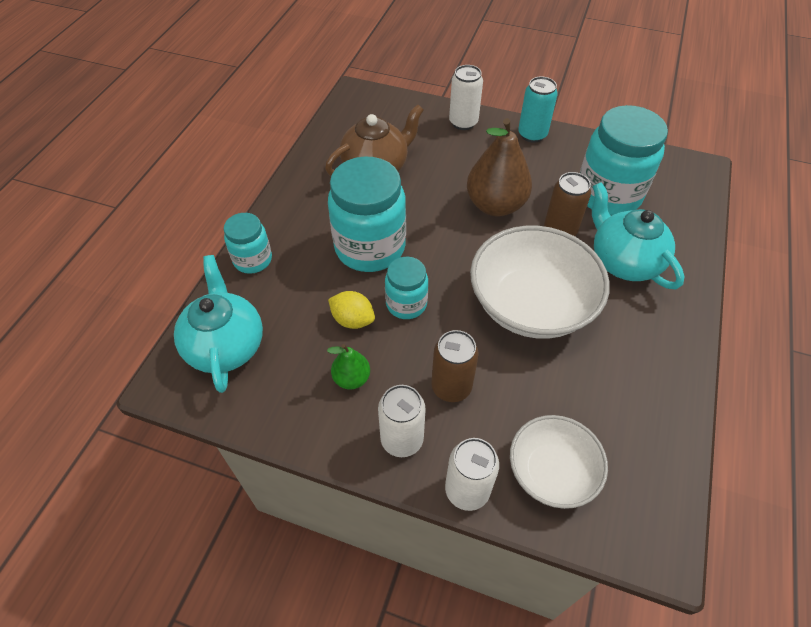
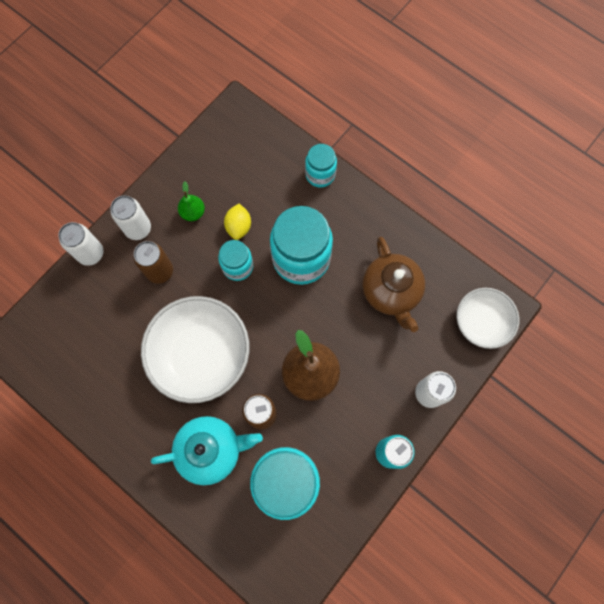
camera: 110 degrees right, 20 degrees up
(226, 345) = (250, 144): turquoise teapot -> none
(352, 320) = (239, 227): yellow lemon -> yellow lemon turned 45 degrees counterclockwise
(551, 471) = (78, 307): white bowl -> white bowl (481, 322)

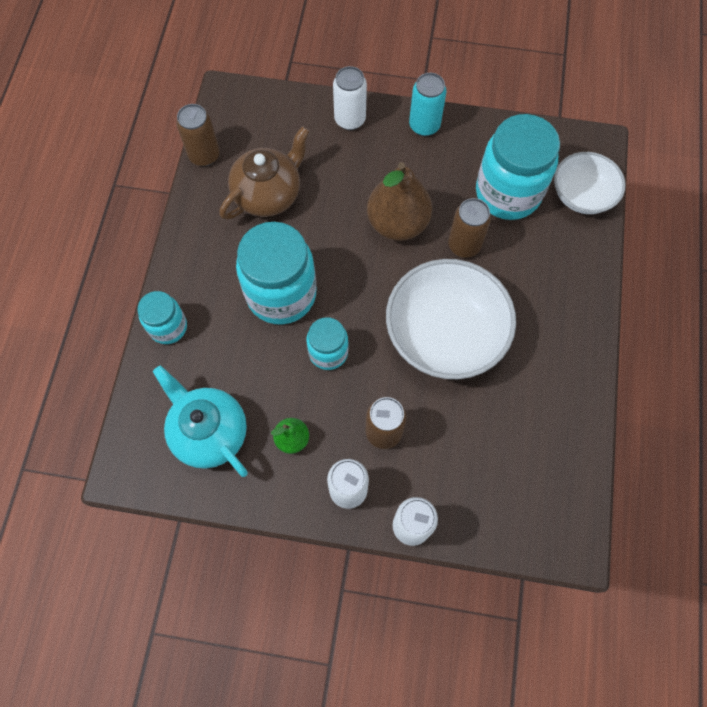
camera: 120 degrees left, 5 degrees down
(211, 450) = (528, 271): turquoise teapot -> turquoise teapot (209, 432)
(239, 227) = (281, 378): yellow lemon -> none
(453, 263) = (204, 155): none -> brown can
(481, 322) = (254, 107): white bowl -> white bowl (582, 195)

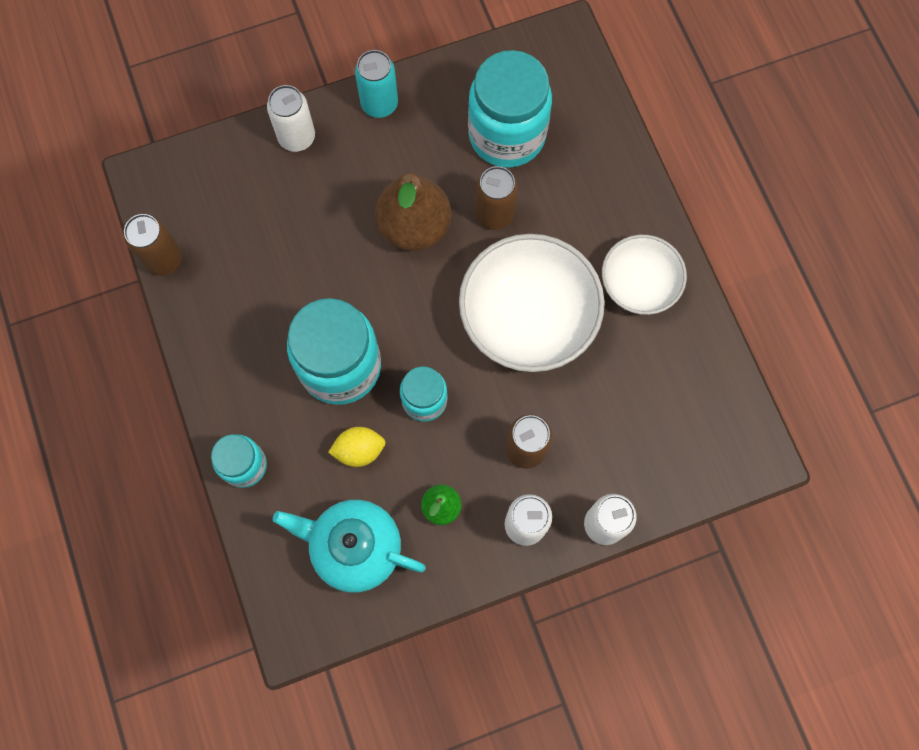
camera: 30 degrees left, 5 degrees up
(257, 362) = (359, 450): none -> yellow lemon
(268, 194) = (260, 266): brown teapot -> none
(582, 195) = (581, 98): white bowl -> white bowl (639, 284)

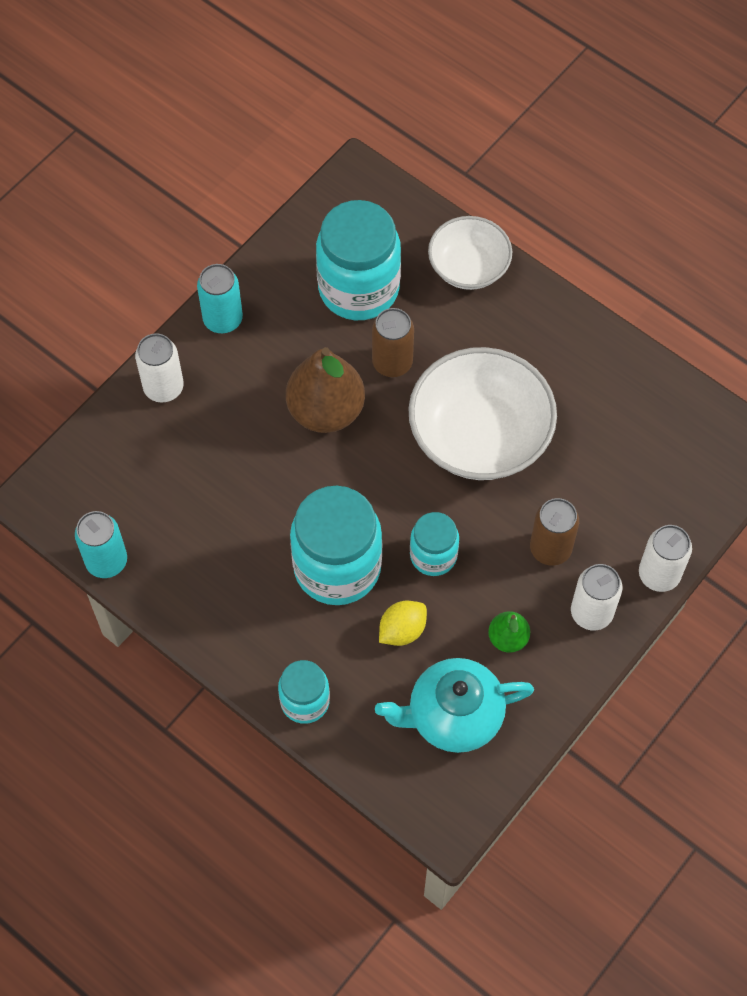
camera: 30 degrees left, 10 degrees down
(164, 259) = (106, 561): brown can -> turquoise can
(639, 284) = (559, 356): white bowl -> white bowl (468, 267)

